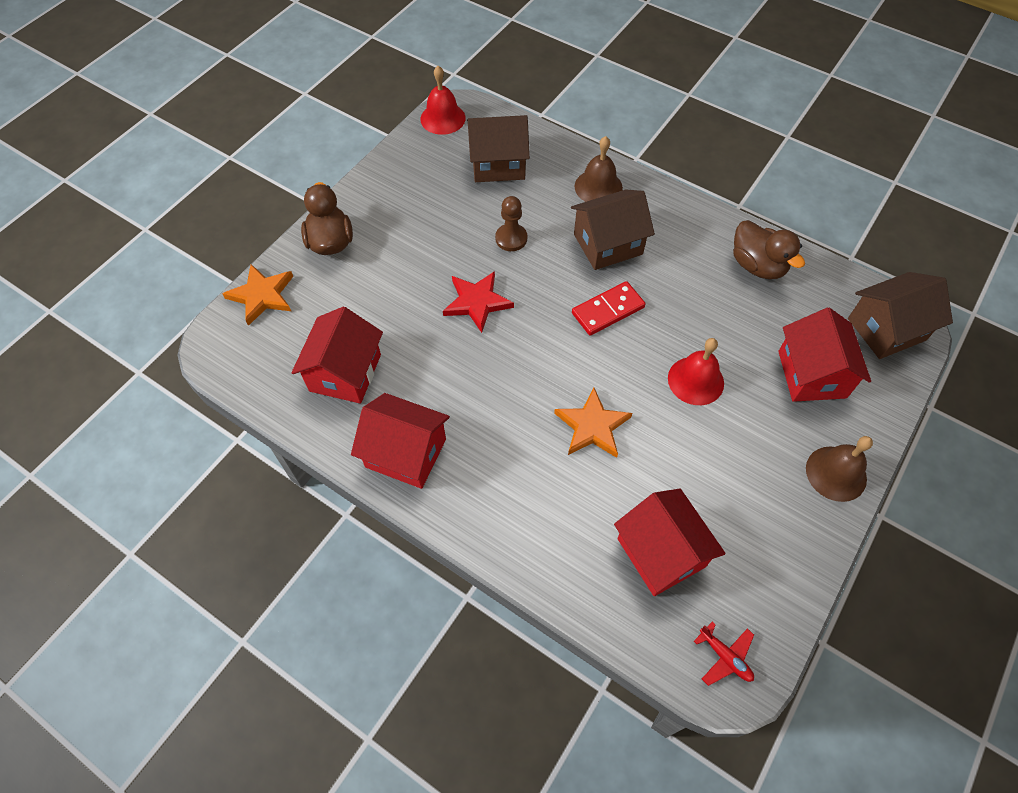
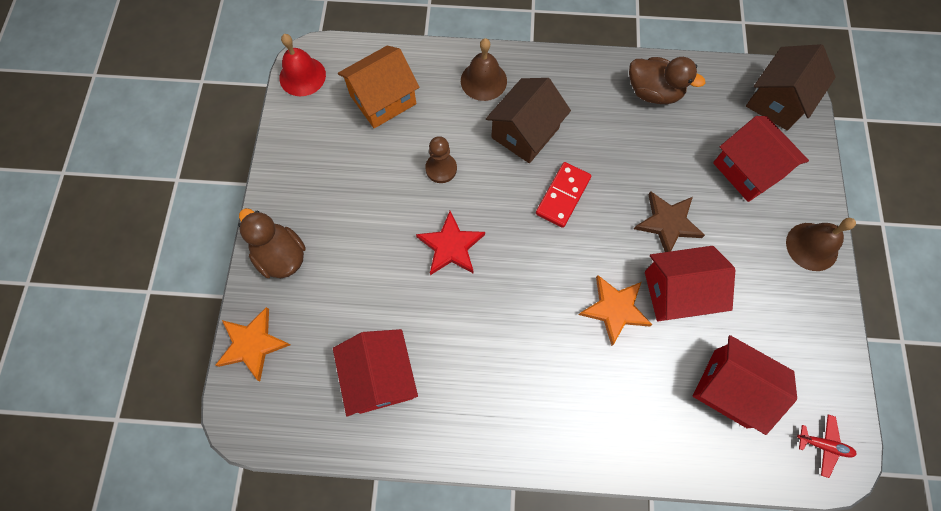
camera: 30 degrees left, 10 degrees up
(405, 453) = (481, 422): red house -> red house (677, 292)
(498, 164) = (383, 100): brown house -> orange house
(695, 380) = (668, 223): red bell -> brown star

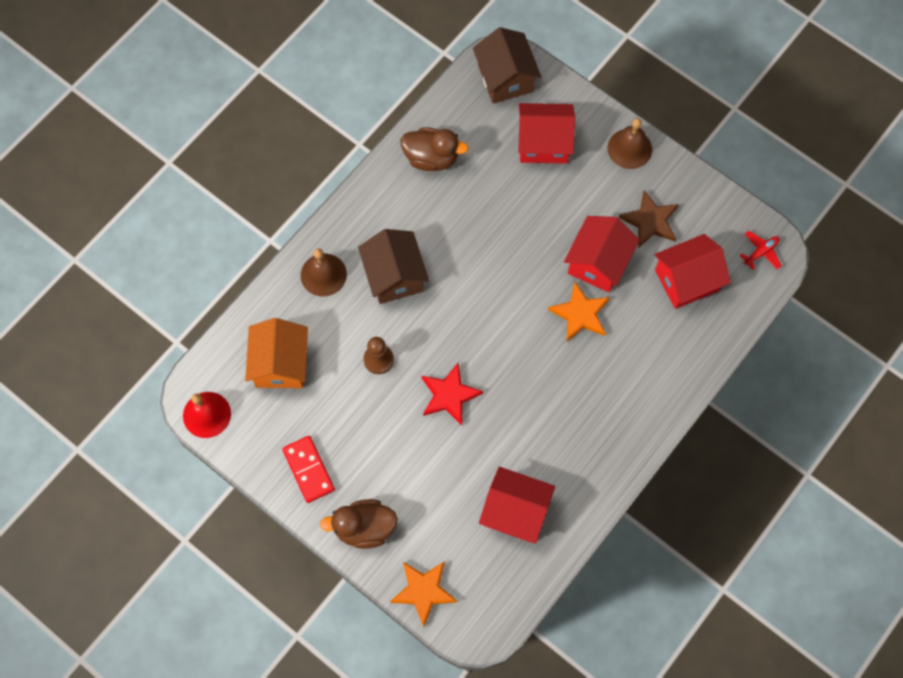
camera: 55 degrees left, 0 degrees up
(563, 196) = (468, 286): red domino -> red domino (308, 470)
(653, 92) = (431, 158): brown duck -> brown duck turned 45 degrees clockwise
(668, 223) = (543, 229): brown star -> brown star (650, 221)

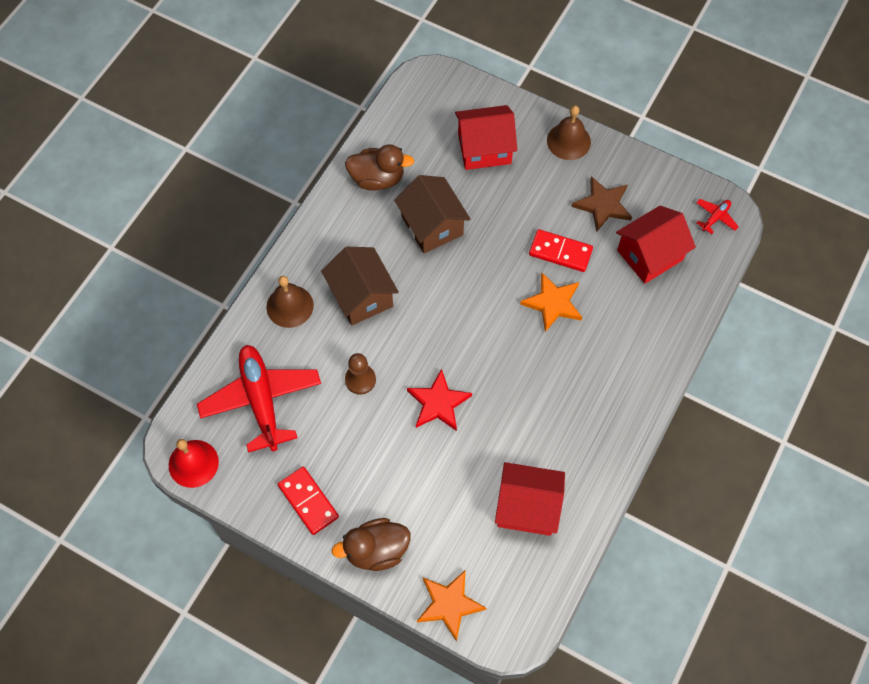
camera: 10 degrees left, 5 degrees down
(280, 364) = (261, 400): orange house -> red plane
(505, 78) = (435, 94): brown house -> brown house (432, 226)
(598, 263) = (560, 252): red house -> red domino

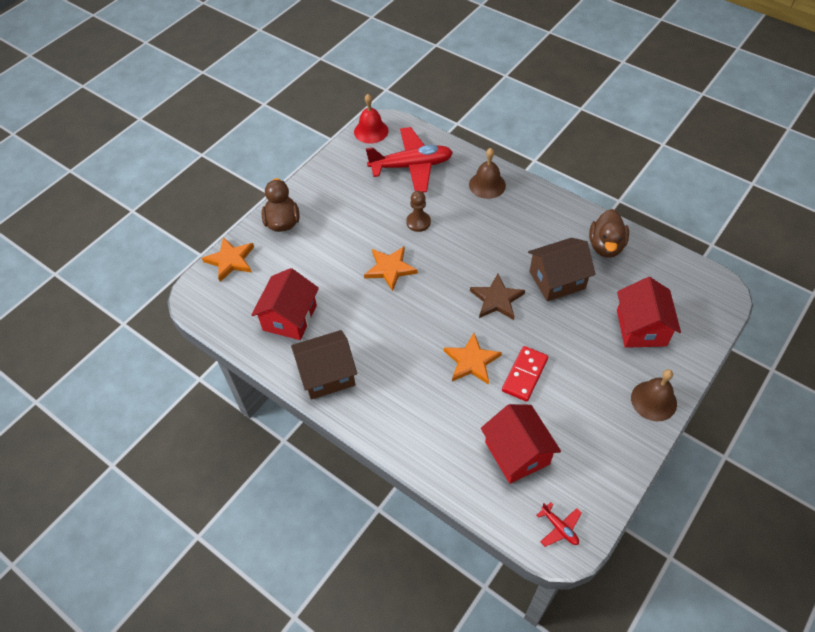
camera: 100 degrees right, 10 degrees down
(308, 501) = (329, 188): red domino -> none
(361, 296) = (491, 228): brown house -> brown house (327, 375)
(438, 403) = (390, 269): red star -> orange star
(603, 205) = (577, 420): brown star -> brown star (497, 299)

